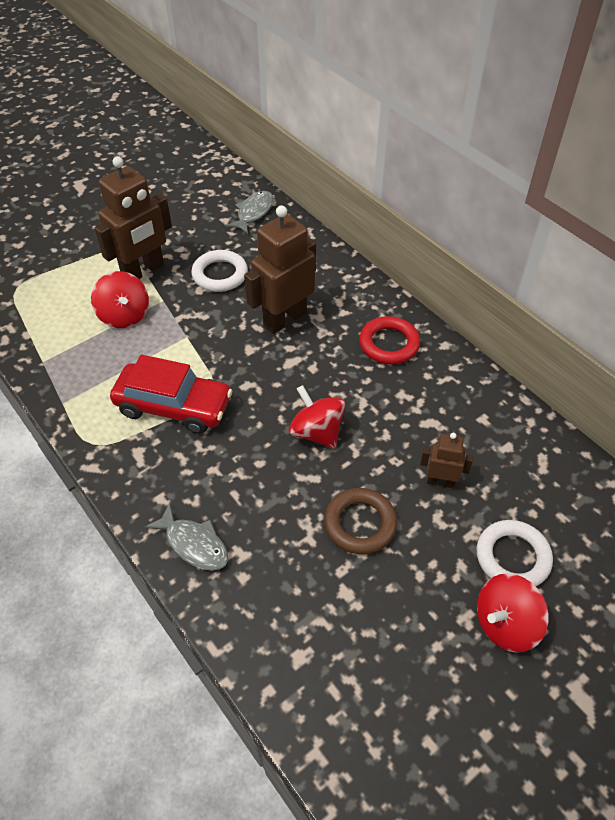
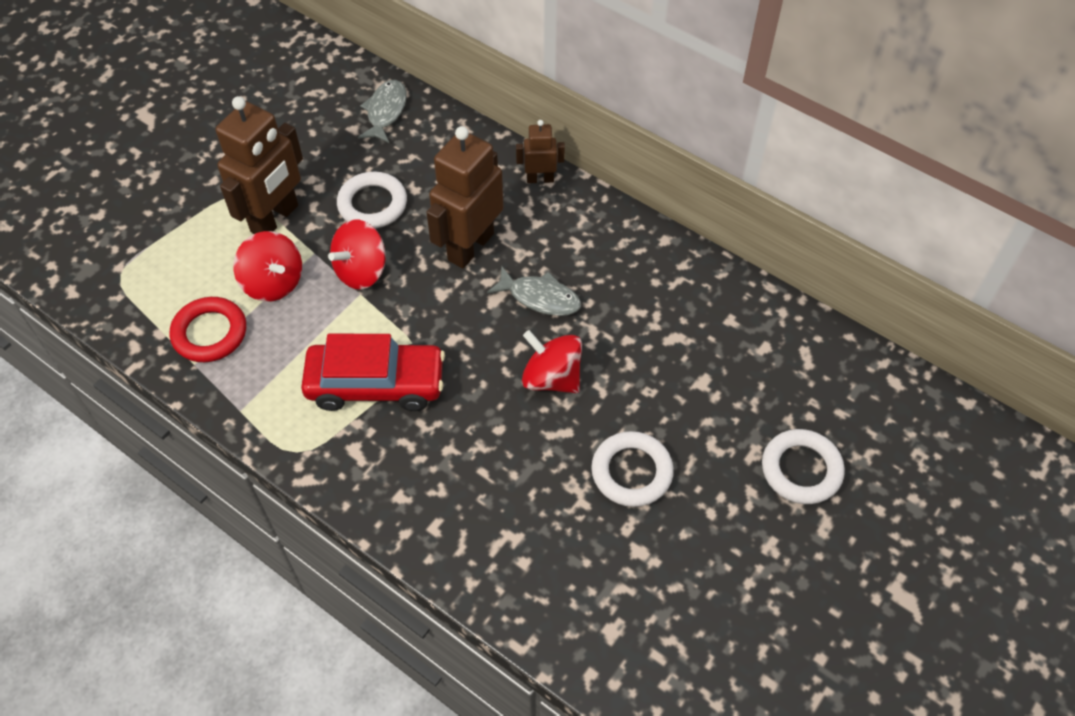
camera: 15 degrees left, 5 degrees up
(194, 544) = (457, 539): grey fish -> grey fish (540, 297)
(360, 524) = (631, 472): brown ring -> white ring
(389, 344) = (601, 252): red ring -> red ring (210, 333)
(440, 482) = (704, 404): brown robot -> brown robot (540, 179)
(505, 624) = (811, 542): red spinning top -> red spinning top (361, 271)

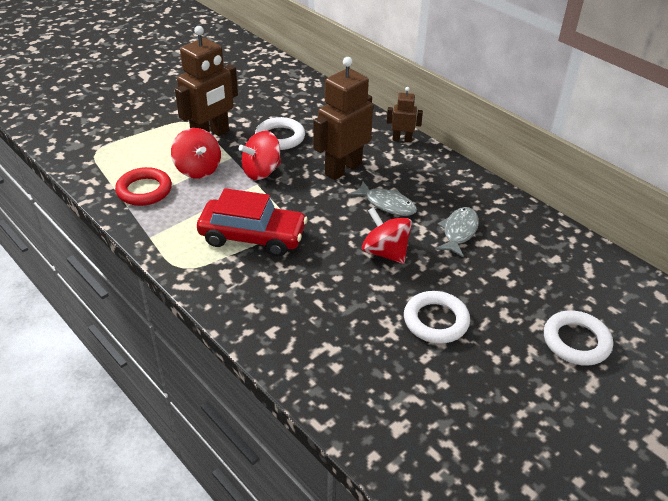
camera: 10 degrees right, 15 degrees down
(385, 111) = (303, 92): grey fish -> grey fish (459, 231)

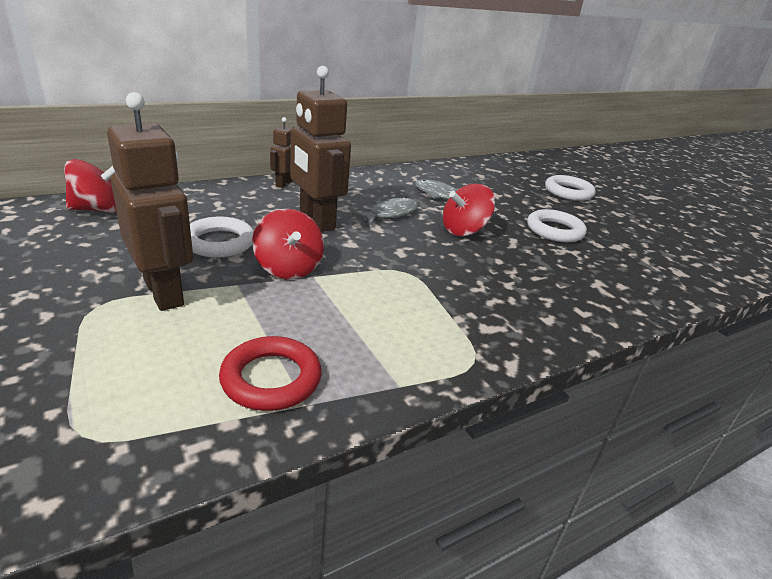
camera: 80 degrees left, 10 degrees down
(198, 169) = (247, 316): red spinning top -> red spinning top (98, 209)
(252, 236) = (421, 297): red car -> none

